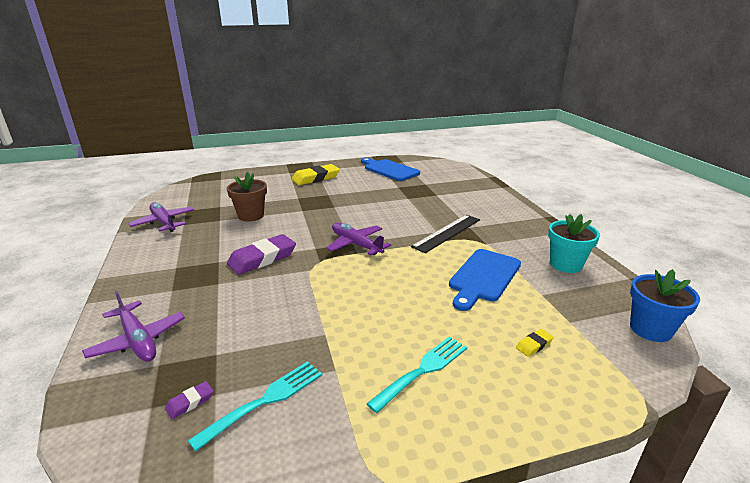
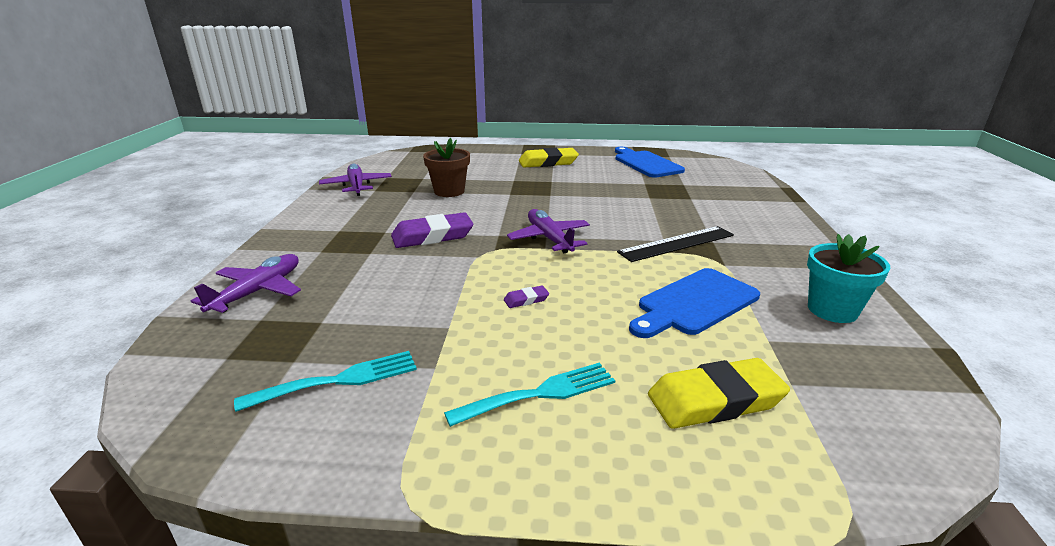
camera: 20 degrees right, 0 degrees up
(138, 340) = (257, 292): purple plane -> purple plane turned 135 degrees counterclockwise
(190, 402) = (264, 363): purple eraser -> purple eraser (526, 300)
(534, 345) = (715, 400): yellow eraser -> yellow eraser, size x2.25
(650, 329) = (925, 423): blue flower pot -> none

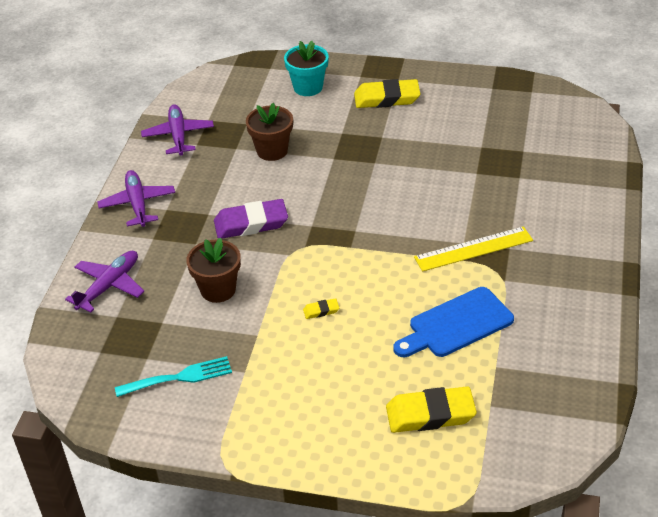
camera: 10 degrees right, 15 degrees up
(396, 288) = (218, 290): none -> brown flower pot
(526, 300) = (321, 311): purple eraser -> yellow eraser
(540, 393) = (313, 399): turquoise fork -> none
(549, 239) = (357, 234): purple plane -> purple plane (137, 204)
(646, 163) = (497, 106): blue cutting board -> none
(676, 243) = (473, 249): black ruler -> yellow ruler
(832, 310) = (566, 340): turquoise flower pot -> turquoise flower pot (308, 87)

